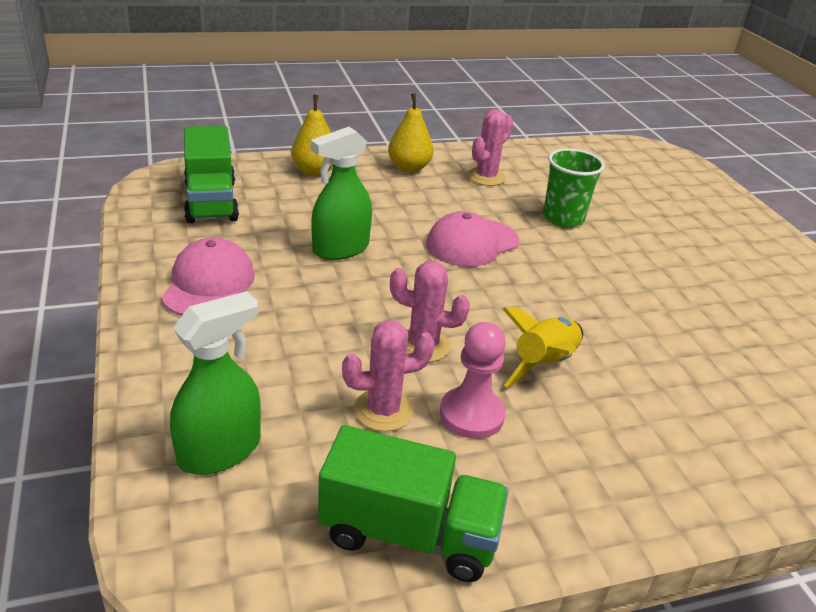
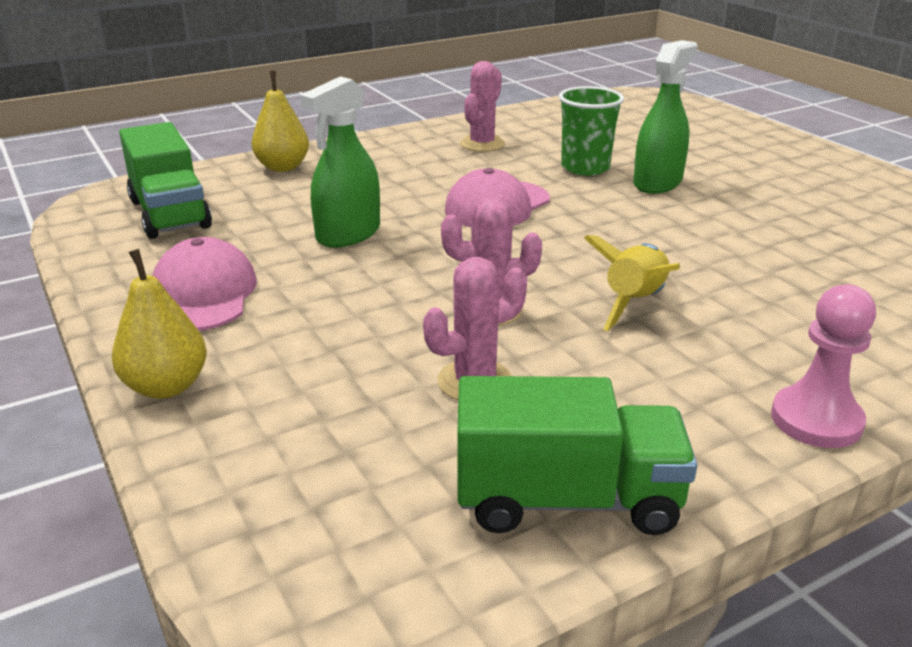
camera: 10 degrees left, 5 degrees down
(220, 451) = (292, 462): green spray bottle -> green spray bottle (657, 183)
(409, 168) = (391, 148): yellow pear -> yellow pear (166, 386)
(471, 415) = (579, 366): pink pawn -> pink pawn (816, 420)

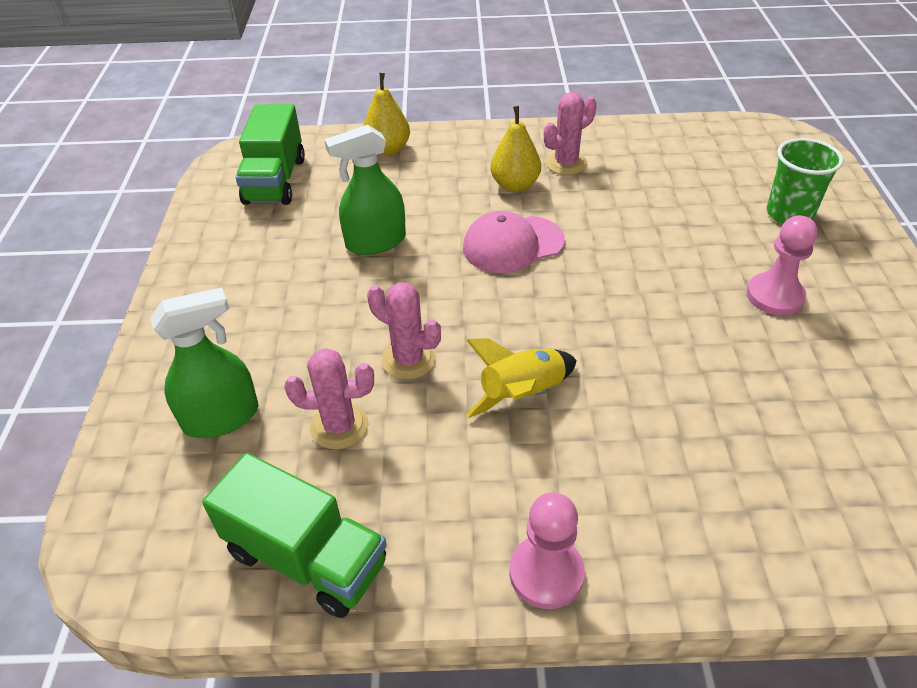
camera: 30 degrees right, 15 degrees up
(166, 386) = (158, 351): yellow pear -> yellow pear (515, 185)
(202, 294) = (237, 273): pink cap -> none
(585, 168) = (629, 219): green cup -> green cup (789, 214)
(657, 183) = (677, 259): green spray bottle -> green spray bottle (221, 417)
(763, 187) = (775, 296): none -> pink pawn

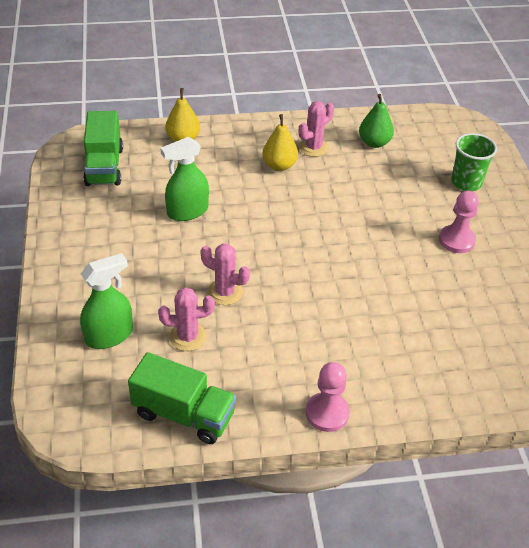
camera: 10 degrees left, 0 degrees up
(513, 244) = (283, 210): pink cap -> none
(522, 394) = (301, 311): yellow rocket -> none
(653, 159) = (374, 143): none -> green pear

